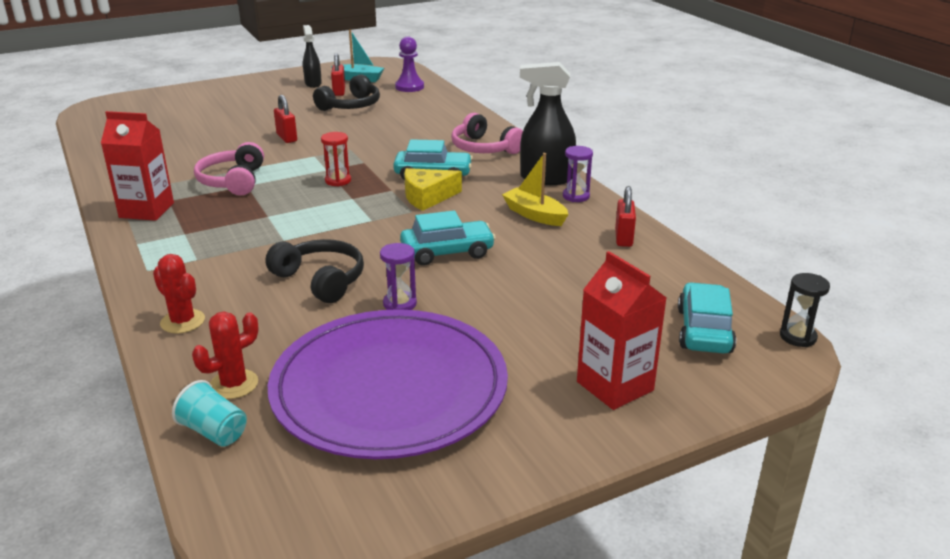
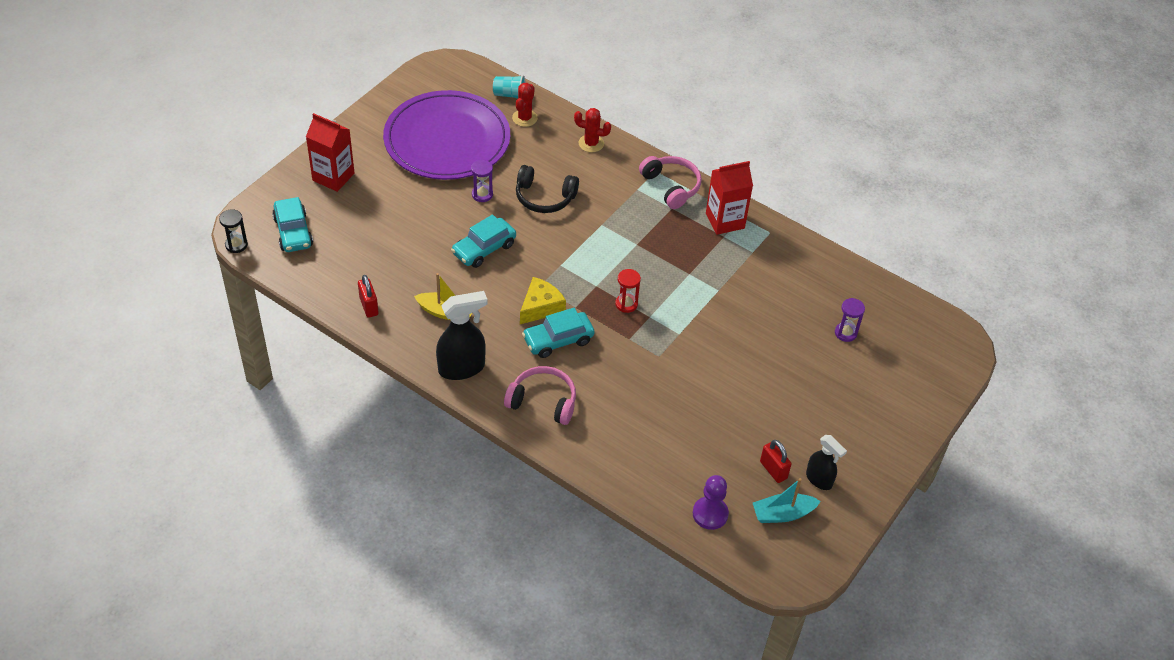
camera: 150 degrees right, 20 degrees up
(233, 181) = (705, 275): pink headphones -> pink headphones (671, 186)
(287, 138) = (730, 354): red padlock -> none
(351, 106) = (731, 441): black headphones -> none
(576, 196) = (425, 349): purple hourglass -> purple hourglass (845, 333)

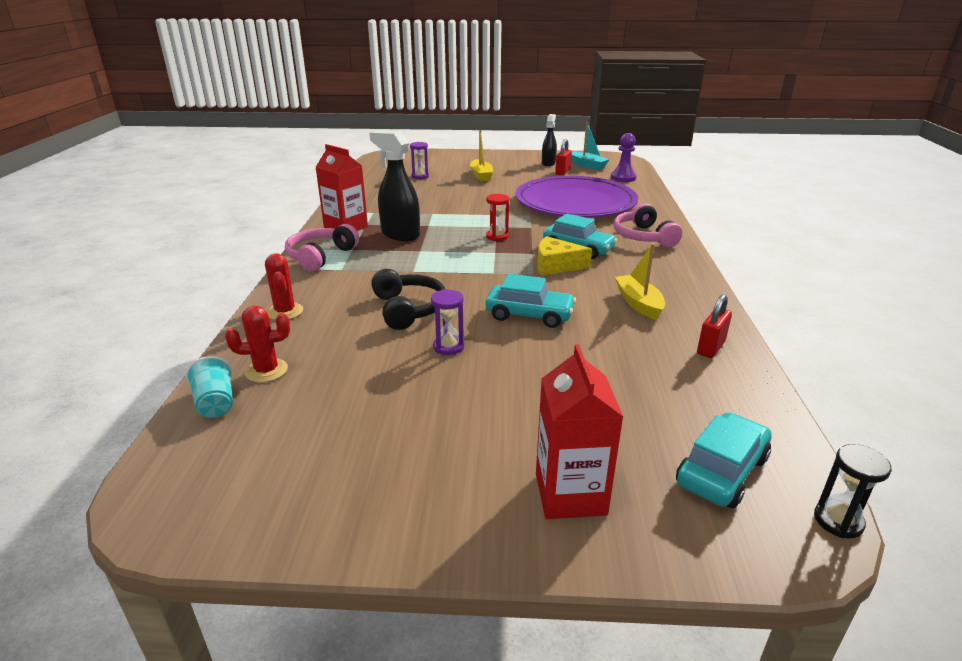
camera: 120 degrees left, 20 degrees down
(447, 140) = (369, 416): purple plate -> purple plate (575, 202)
(462, 368) = (678, 274): black spray bottle -> black spray bottle (400, 234)
(812, 386) = (481, 175): none -> yellow boat

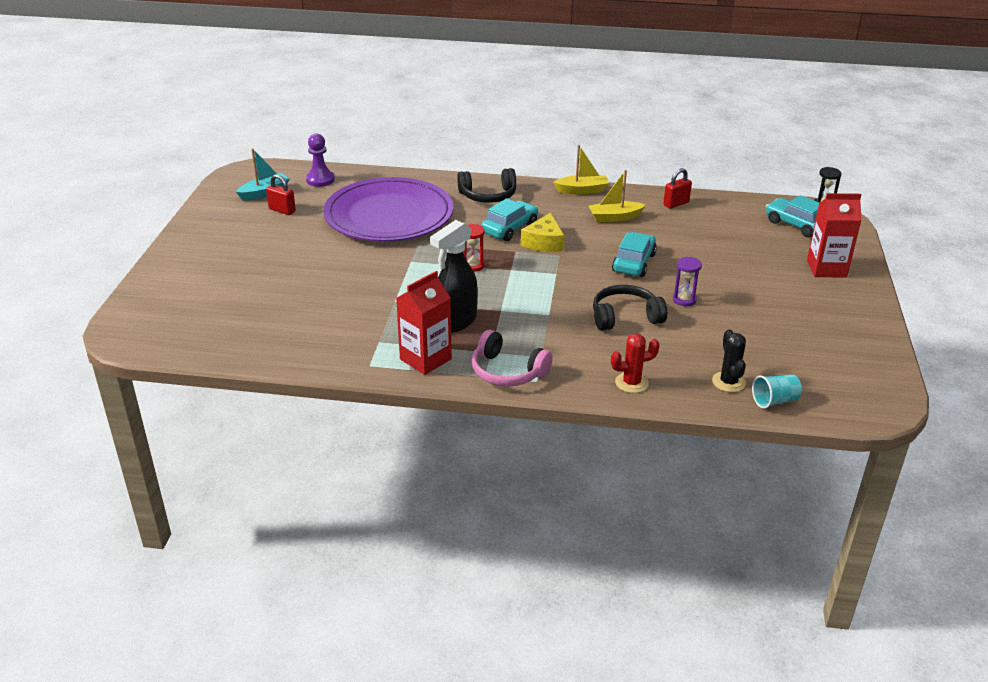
camera: 85 degrees left, 5 degrees up
(266, 371) = (728, 382): red cactus -> black cactus
(420, 176) = (250, 307): purple hourglass -> none
(481, 175) = (269, 263): yellow boat -> yellow boat (582, 190)
(548, 163) = (242, 215): black spray bottle -> none
(643, 237) = (488, 195): pink headphones -> black headphones
(710, 348) = (676, 204): red padlock -> red padlock turned 75 degrees counterclockwise

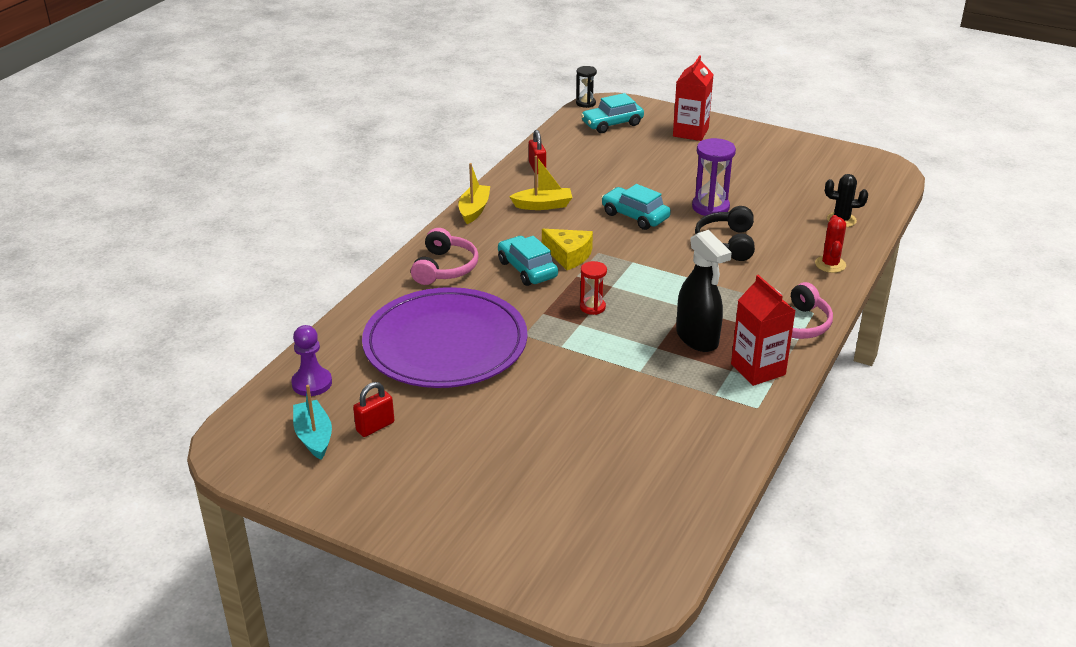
camera: 70 degrees left, 0 degrees up
(488, 195) = (445, 268): black headphones -> pink headphones
(614, 217) = (543, 205): yellow boat -> yellow boat turned 105 degrees counterclockwise
(684, 300) = (710, 207): purple hourglass -> purple hourglass, size x1.63
(774, 401) = (872, 207): turquoise cup -> none

